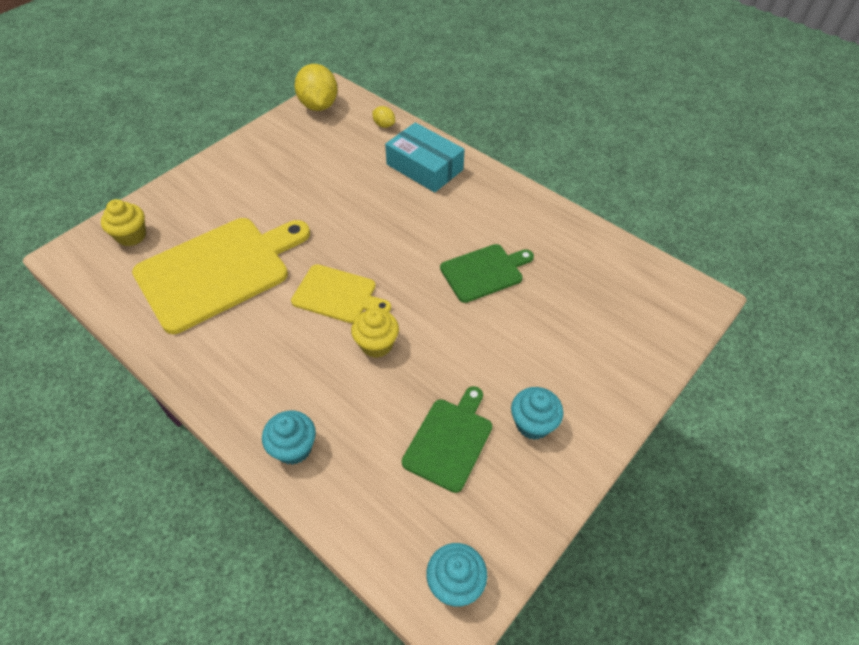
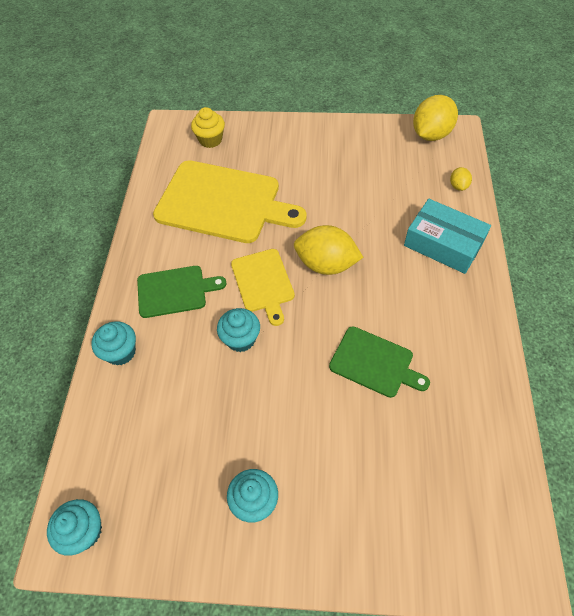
camera: 55 degrees right, 5 degrees up
(366, 243) = (326, 264): none -> yellow lemon
(376, 344) = (241, 339): yellow cupcake -> turquoise cupcake
(424, 167) = (443, 244): turquoise box -> turquoise box turned 60 degrees counterclockwise
(449, 440) = (195, 447): green cutting board -> green cutting board (175, 291)

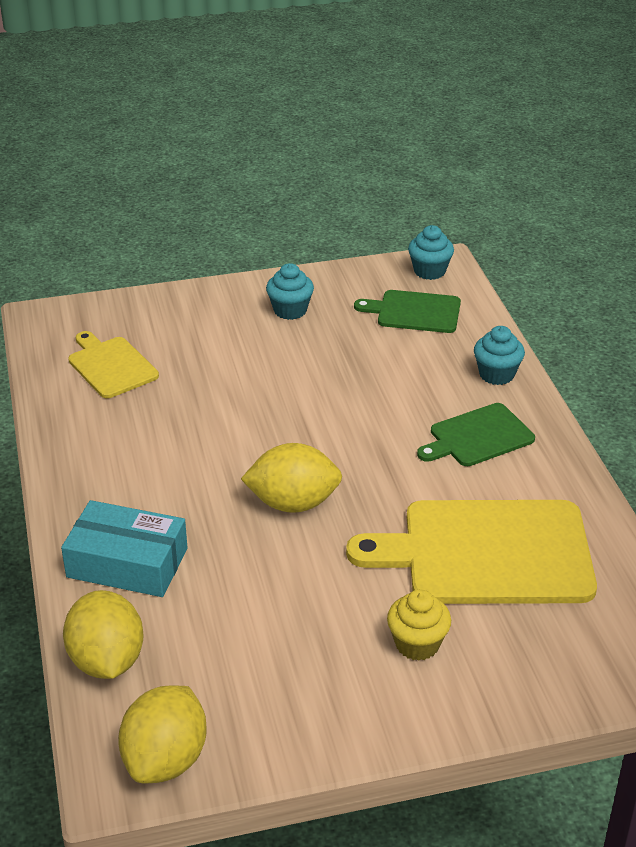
camera: 160 degrees right, 20 degrees down
(210, 140) = (583, 654): yellow cupcake -> yellow cupcake (417, 644)
(241, 339) = (367, 410): turquoise cupcake -> none
(263, 283) = (369, 467): yellow cutting board -> yellow cutting board (111, 366)
(374, 363) = (200, 419): green cutting board -> green cutting board (414, 312)
(458, 186) = (107, 661): yellow lemon -> yellow lemon, size x2.12

